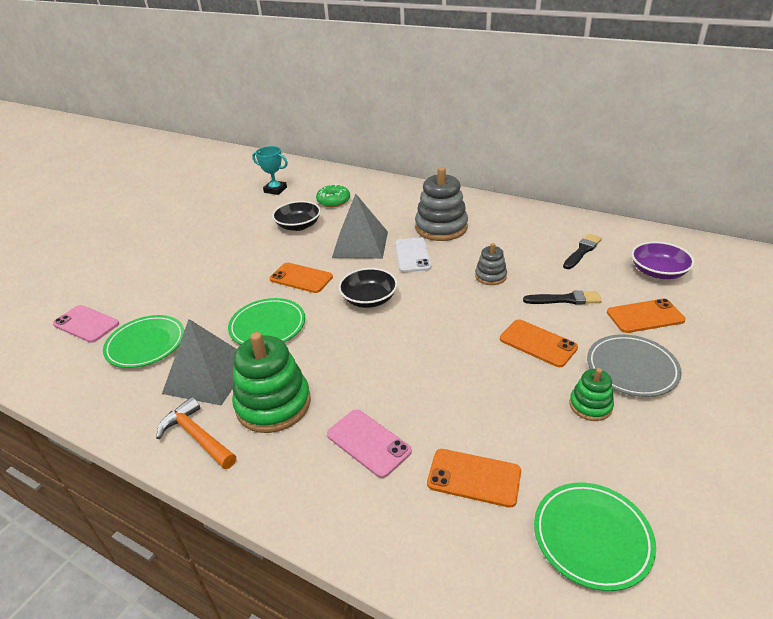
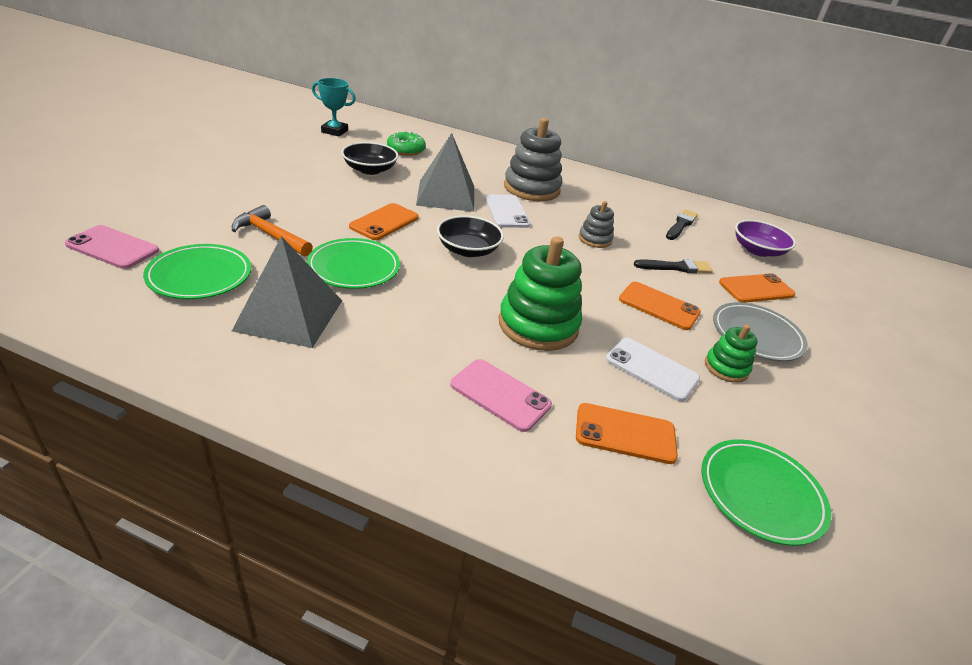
camera: 15 degrees left, 0 degrees up
(197, 436) = (288, 380): orange hammer -> orange hammer (270, 235)
(273, 404) = (378, 350): green stacking toy -> green stacking toy (538, 325)
(301, 278) = (384, 222): orange phone -> orange phone turned 75 degrees counterclockwise
(514, 411) = (651, 369): none -> white phone

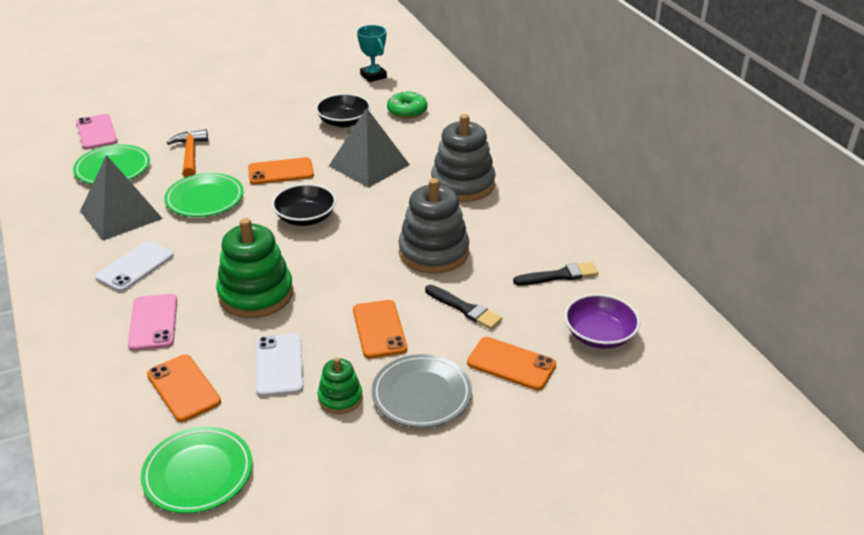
camera: 50 degrees right, 0 degrees up
(506, 211) = (397, 198): white phone -> white phone (135, 266)
(595, 239) = (433, 252): grey stacking toy -> grey stacking toy, size x1.90

